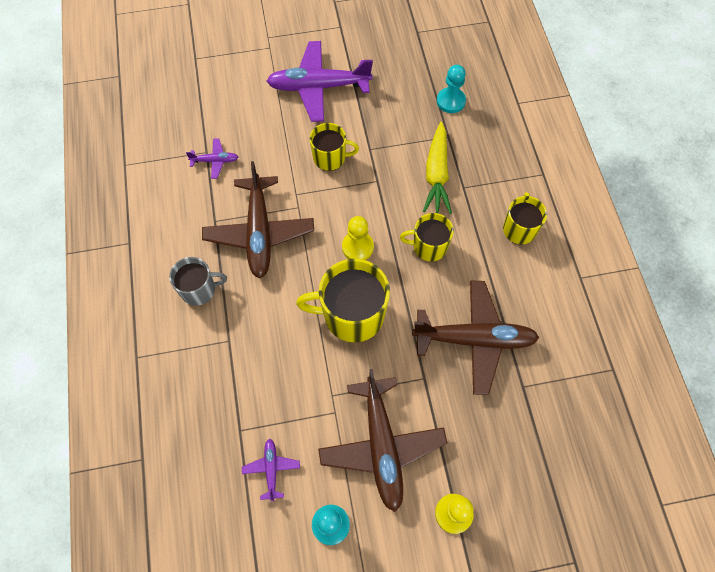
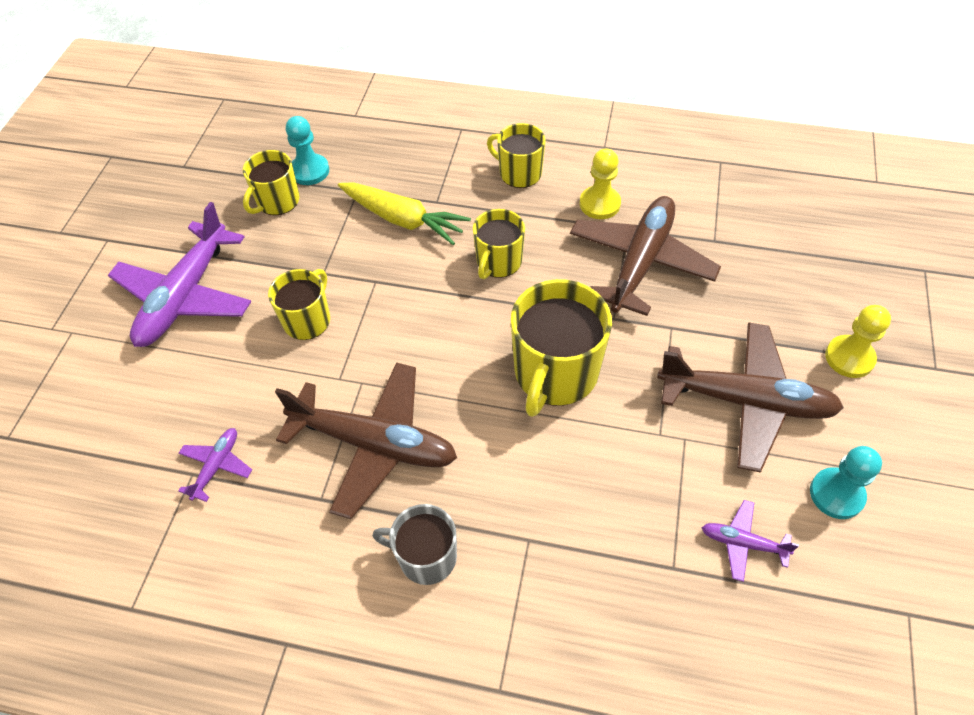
camera: 65 degrees left, 10 degrees down
(199, 289) = (426, 557): grey mug -> grey mug turned 90 degrees counterclockwise
(357, 247) = (460, 334): yellow pawn -> yellow pawn (599, 204)
(415, 96) = (277, 201): none -> yellow mug

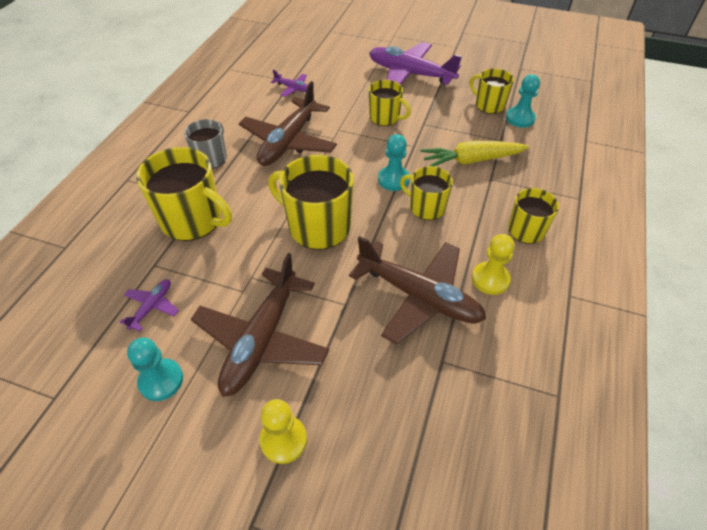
camera: 95 degrees right, 5 degrees down
(403, 219) = (471, 160): yellow carrot -> yellow carrot turned 45 degrees clockwise
(450, 299) = (393, 179): none -> turquoise pawn
(575, 540) = (193, 220): none -> yellow mug

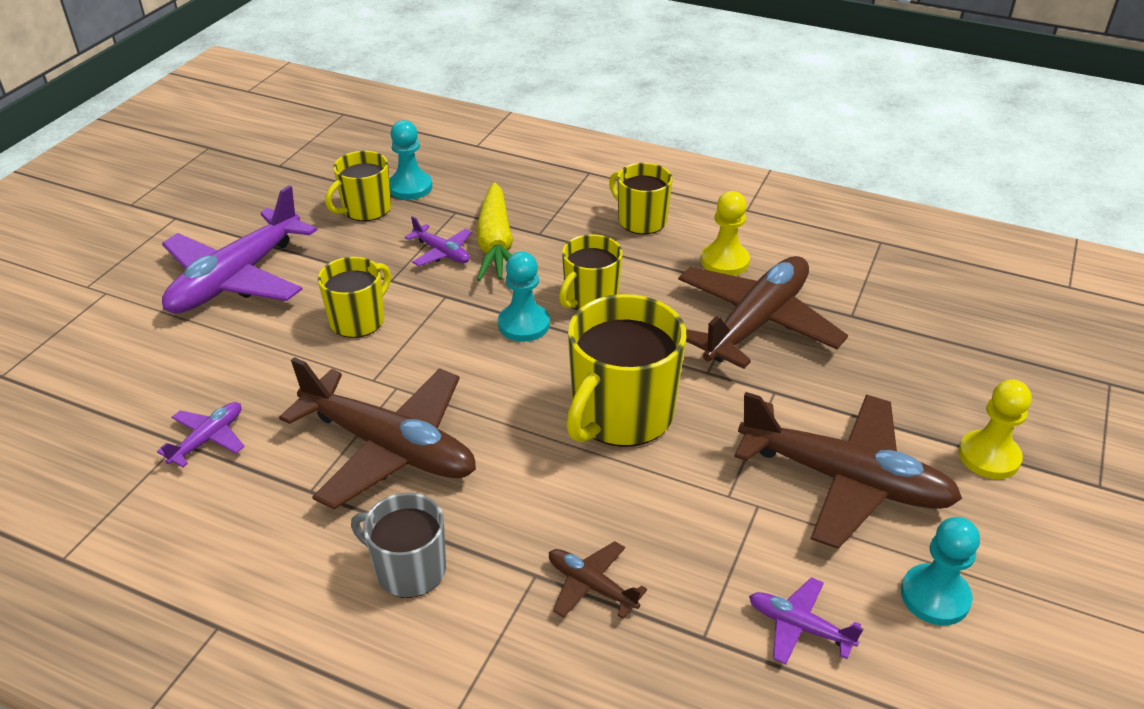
camera: 85 degrees left, 10 degrees down
(193, 220) = (591, 585): yellow mug -> brown plane
(455, 139) = (442, 253): none -> purple plane

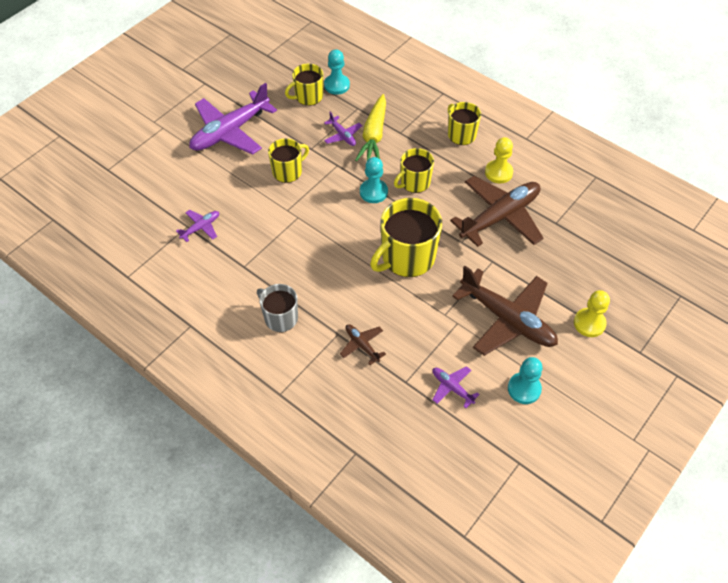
camera: 15 degrees right, 15 degrees up
(390, 448) = (286, 251): brown plane -> none

